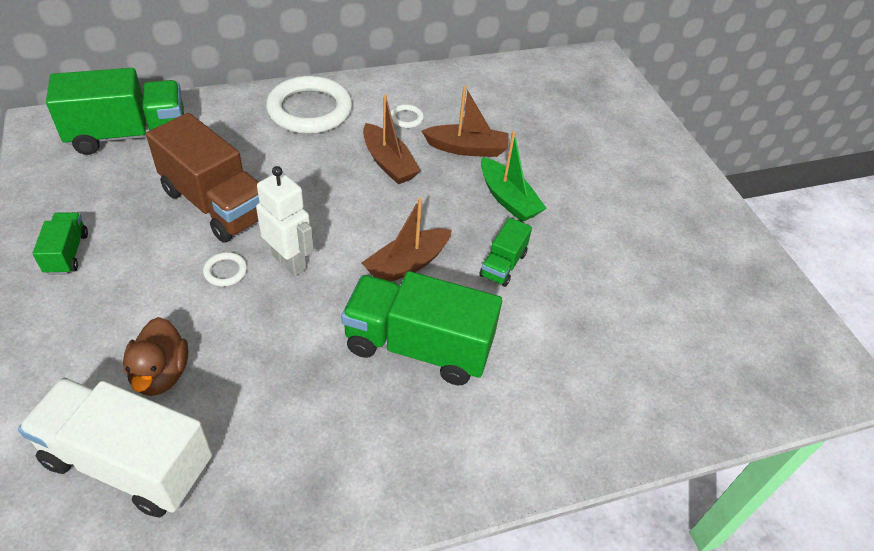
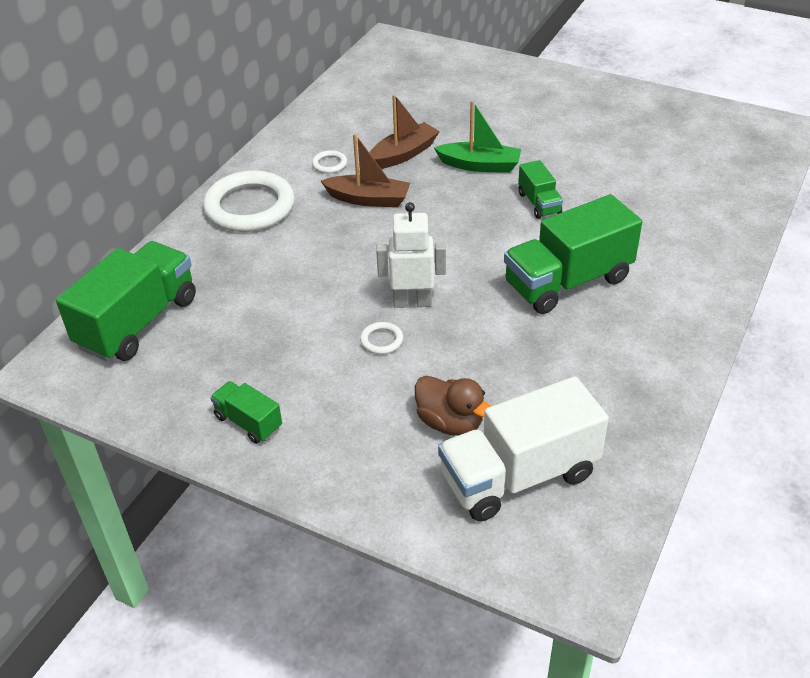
camera: 40 degrees left, 5 degrees down
(216, 204) = (297, 311): brown truck -> none
(407, 264) = (485, 246): brown boat -> none

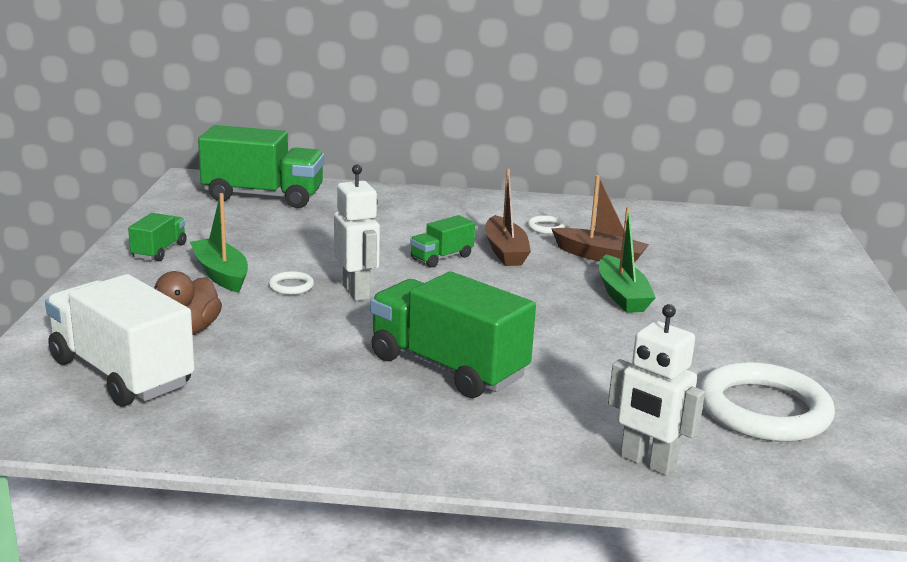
camera: 65 degrees right, 20 degrees down
(249, 207) = (447, 208): white ring -> white ring (763, 410)
(332, 383) = (221, 274): none -> green boat
(539, 203) = (583, 335): green truck -> green truck (441, 257)
(720, 228) = (647, 462): none -> white robot

